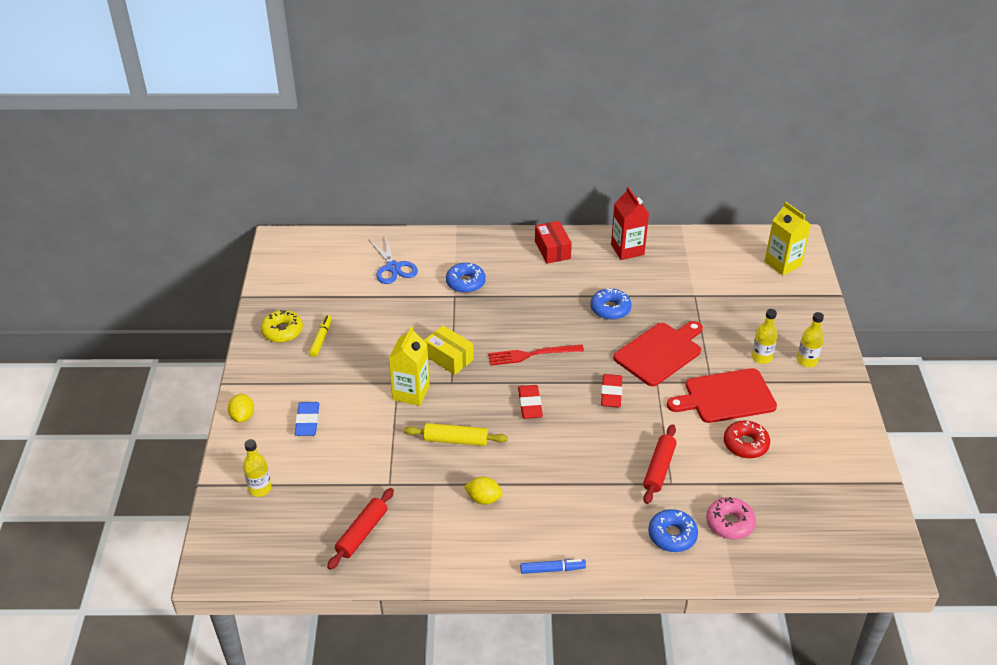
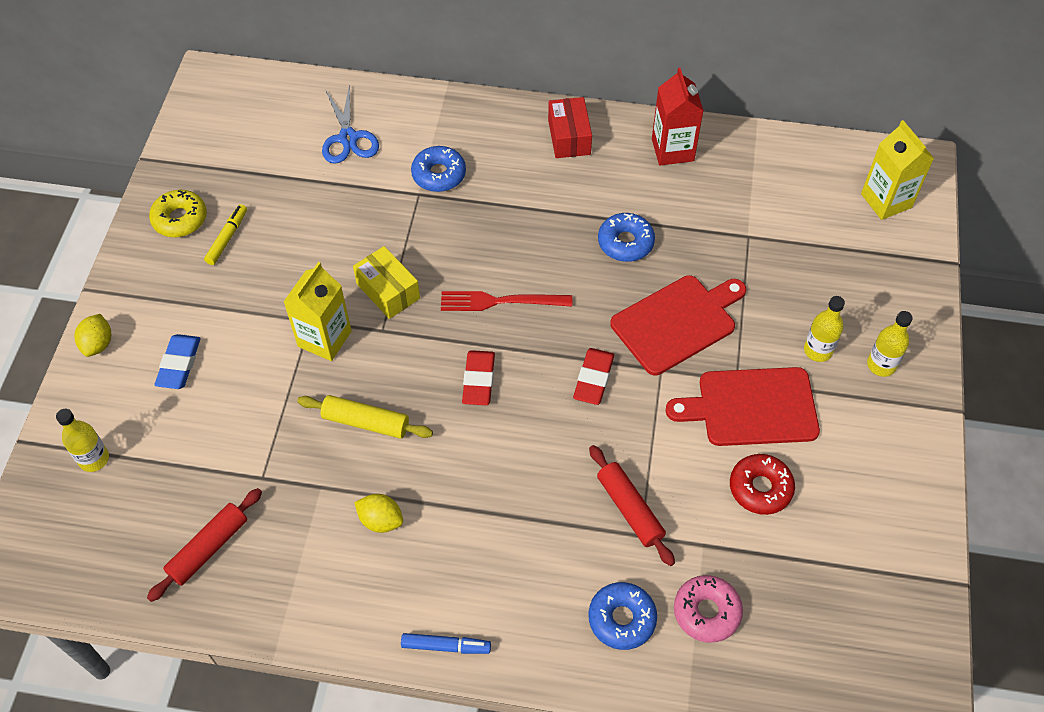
camera: 10 degrees right, 15 degrees up
(659, 469) = (629, 509): red rolling pin -> red rolling pin turned 60 degrees counterclockwise

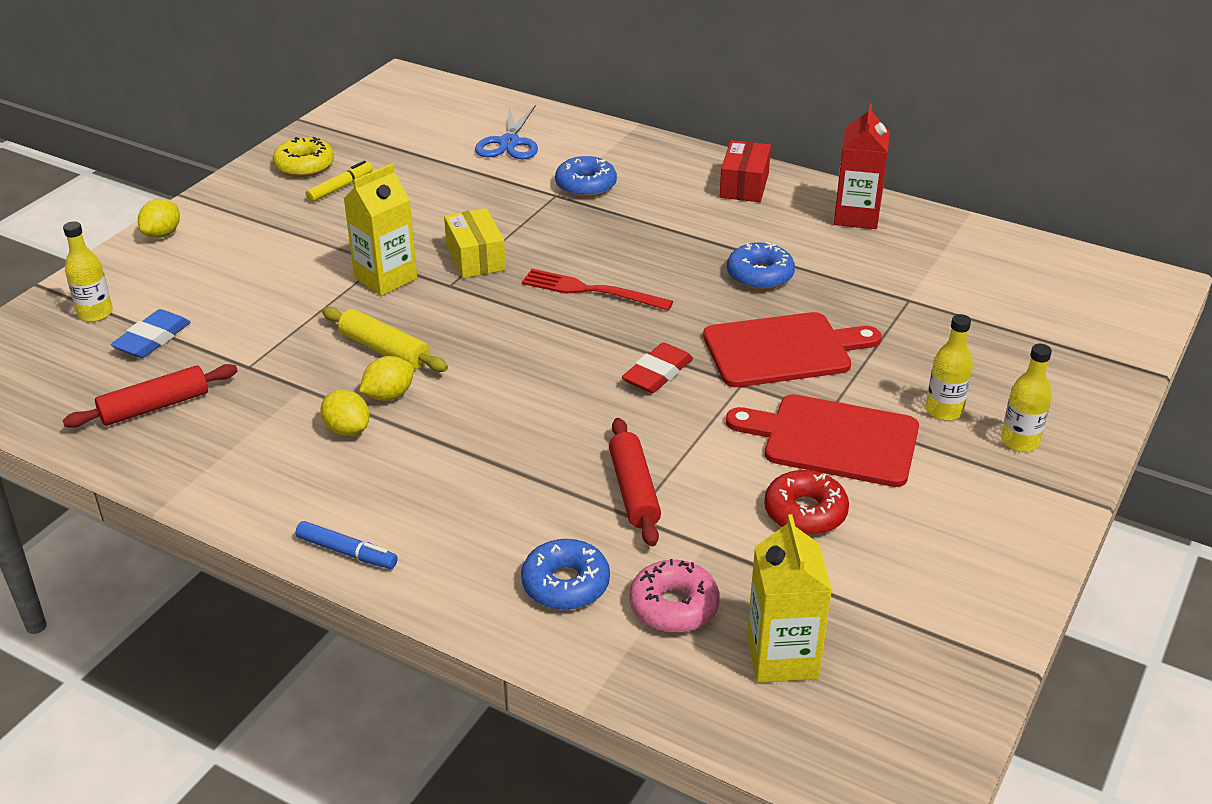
camera: 20 degrees right, 20 degrees down
(179, 364) = (228, 265): blue eraser -> blue eraser (152, 339)
(395, 472) = (389, 395): none -> yellow lemon
(478, 380) = (527, 345): red eraser -> none
(886, 201) = (1097, 305): yellow carton -> yellow carton (782, 657)

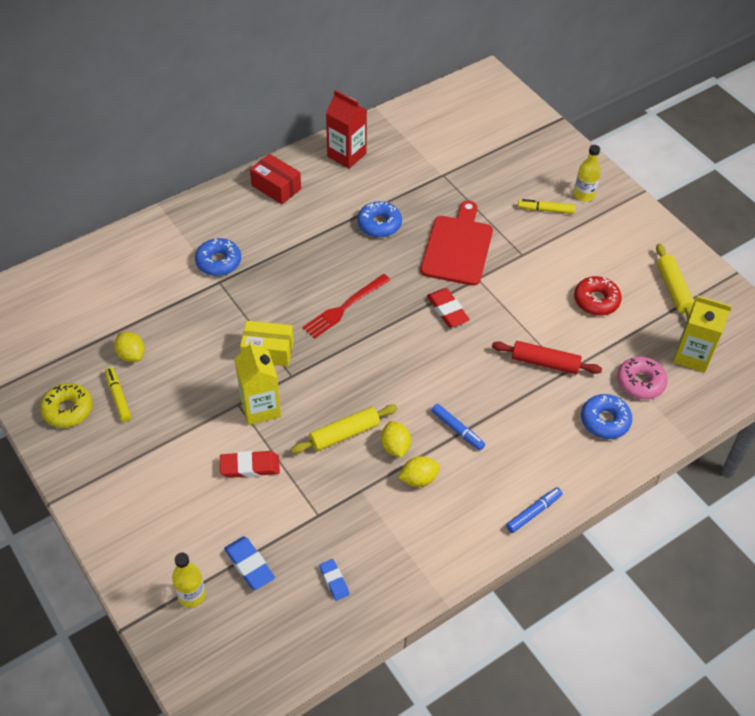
camera: 65 degrees left, 15 degrees up
(155, 407) = (334, 581): red rolling pin -> blue eraser
(162, 234) = (105, 527): yellow lemon -> yellow lemon (131, 355)
(293, 297) = (250, 467): none -> red eraser
(451, 440) = (457, 430): none -> blue marker
(509, 143) = (129, 280): blue scissors -> none
(833, 440) = (546, 263): red cutting board -> none
(913, 597) = (673, 289): none -> yellow rolling pin
(944, 411) = (545, 210): yellow bottle -> yellow marker

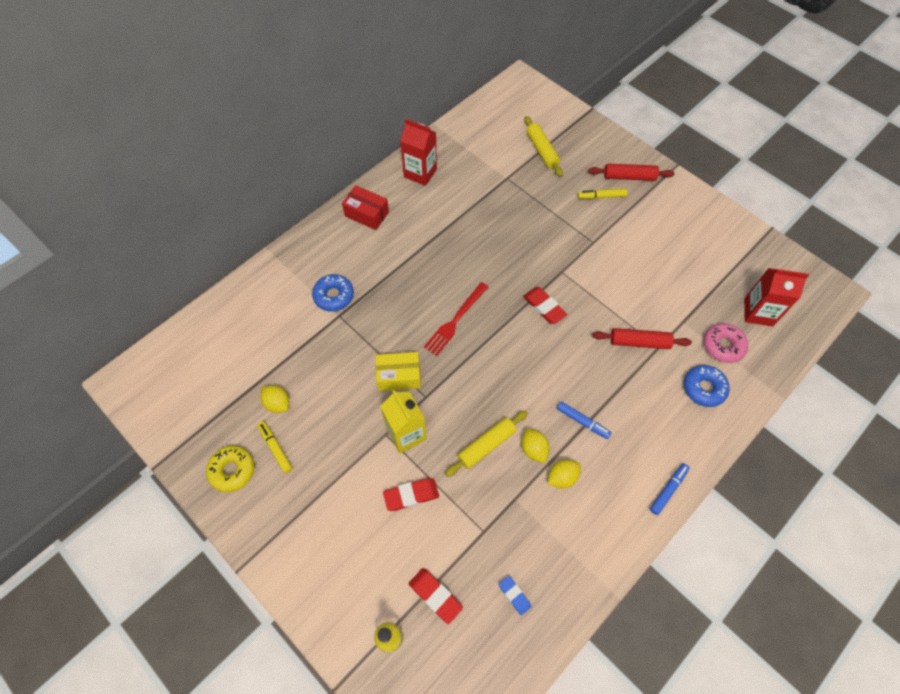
camera: 10 degrees left, 10 degrees up
(249, 565) = (435, 595): blue eraser -> red eraser
(379, 224) = (465, 234): blue donut -> none
(457, 247) = (537, 245): red cutting board -> none
(584, 195) = (629, 177): yellow bottle -> red rolling pin
(596, 300) = (666, 275): red donut -> none
(673, 289) = (726, 252): yellow rolling pin -> yellow rolling pin (542, 150)
(692, 356) = (758, 312): yellow carton -> red carton

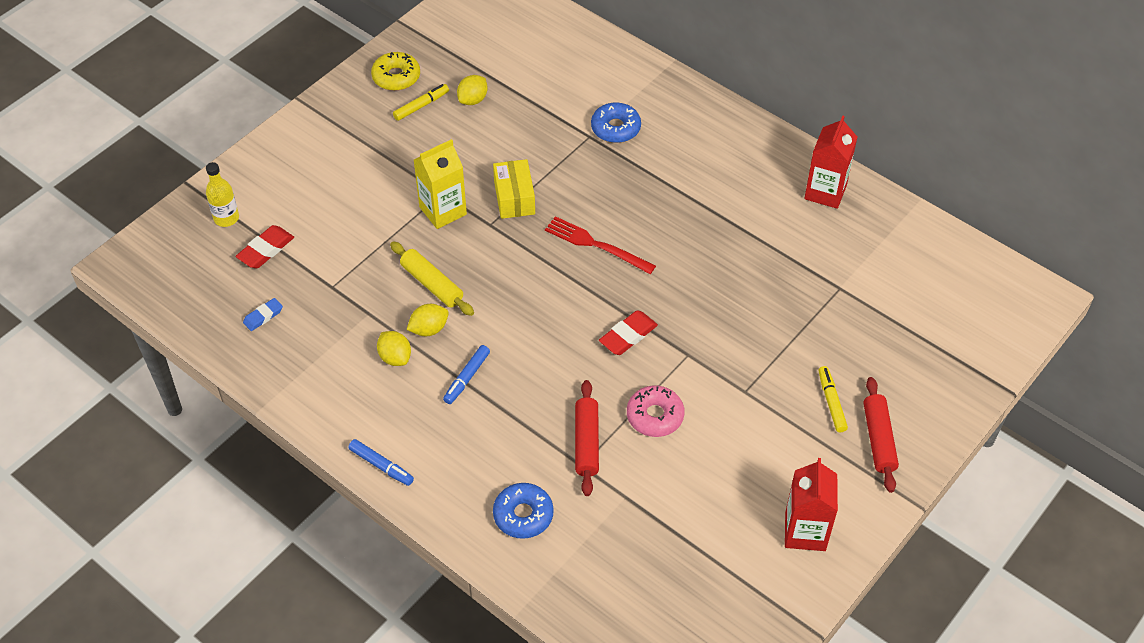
camera: 85 degrees right, 10 degrees down
(366, 214) = (743, 144): red box -> none
(411, 495) = (372, 221): red eraser -> none
(542, 150) = (903, 328): yellow rolling pin -> none
(723, 346) = (592, 544): pink donut -> pink donut (655, 416)
(758, 312) = (654, 596): red carton -> red carton (805, 531)

